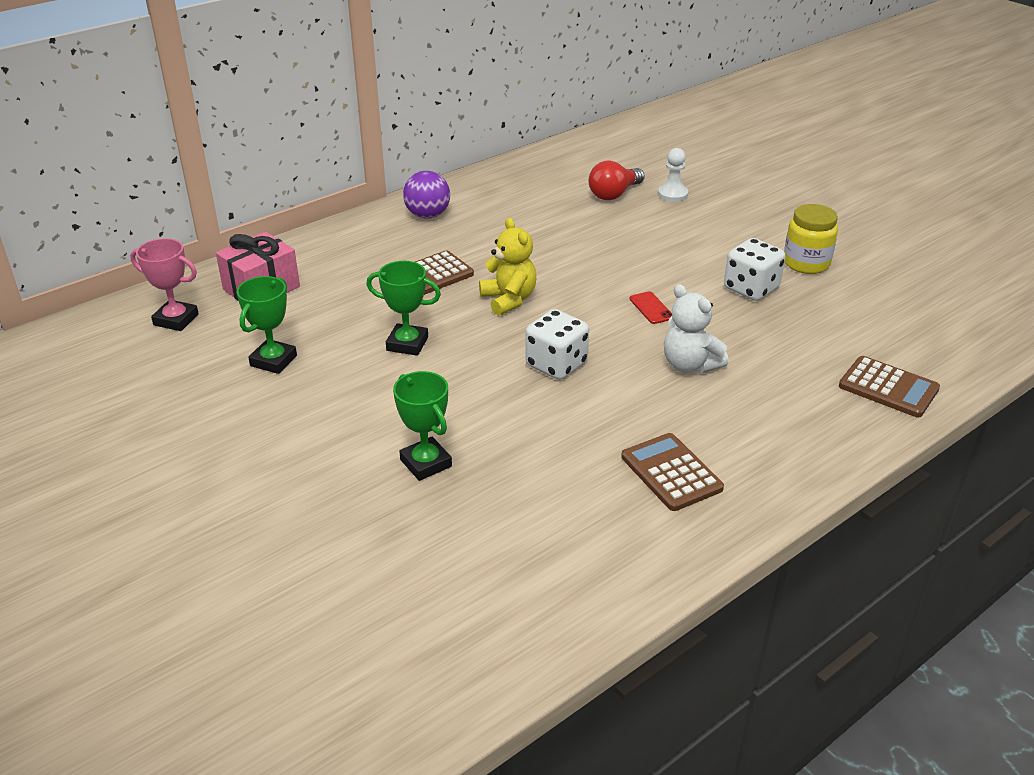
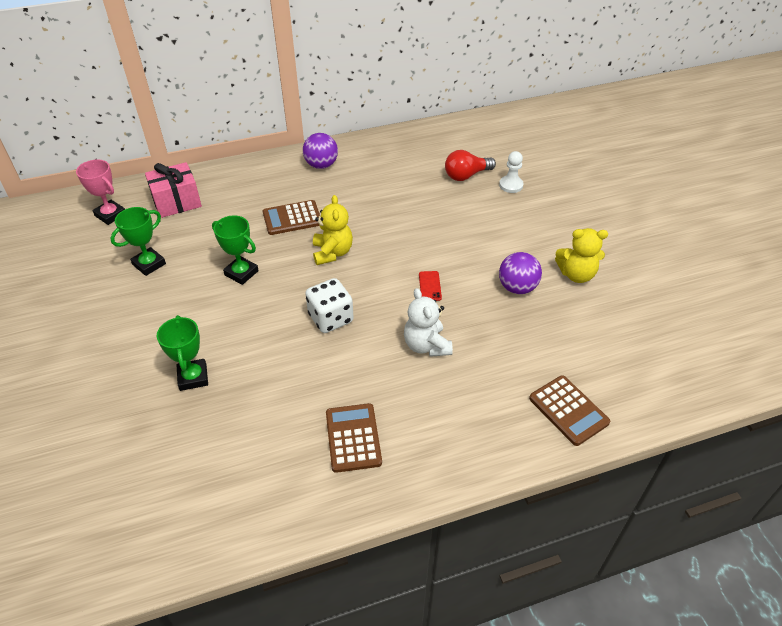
camera: 20 degrees right, 10 degrees up
(751, 289) = (517, 287): white dice -> purple ball
(806, 263) = (576, 274): yellow jar -> yellow teddy bear

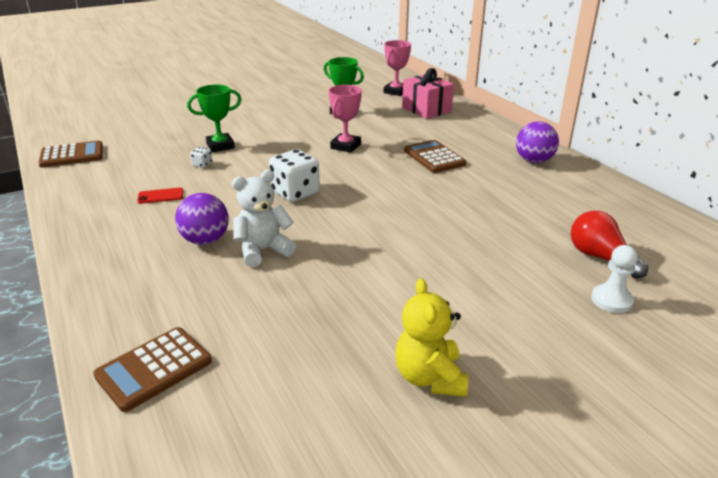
camera: 80 degrees right, 15 degrees down
(238, 393) = (202, 164): none -> white dice
(241, 273) = (345, 146): green trophy -> pink trophy
(332, 253) = (392, 183): yellow teddy bear -> none
(353, 438) = (144, 220): brown calculator -> brown calculator (72, 155)
(430, 286) = (359, 245): red phone -> red phone (160, 196)
(517, 287) = (379, 315): purple ball -> purple ball (205, 240)

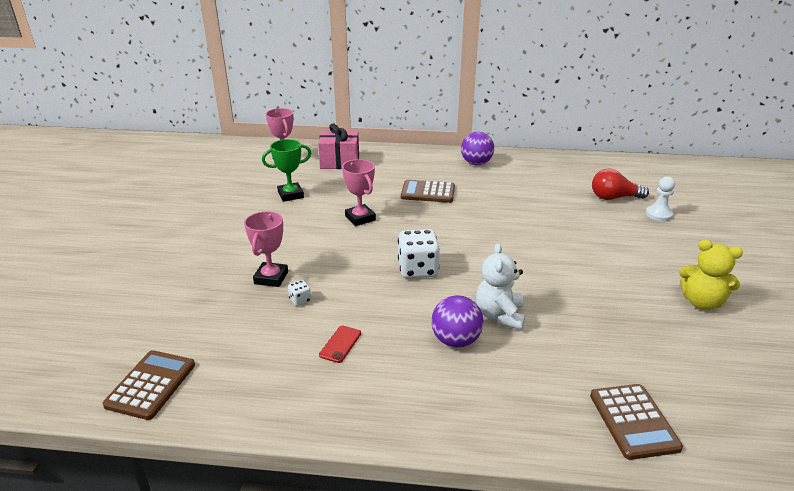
camera: 55 degrees left, 0 degrees up
(220, 146) = (271, 278): green trophy -> pink trophy

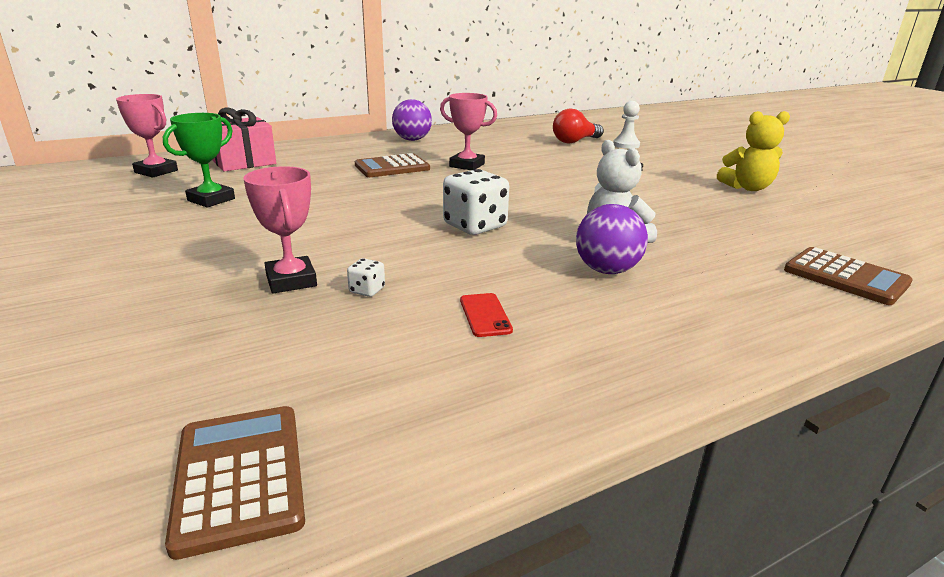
camera: 35 degrees left, 5 degrees down
(360, 218) = (340, 201): pink trophy -> pink trophy (467, 165)

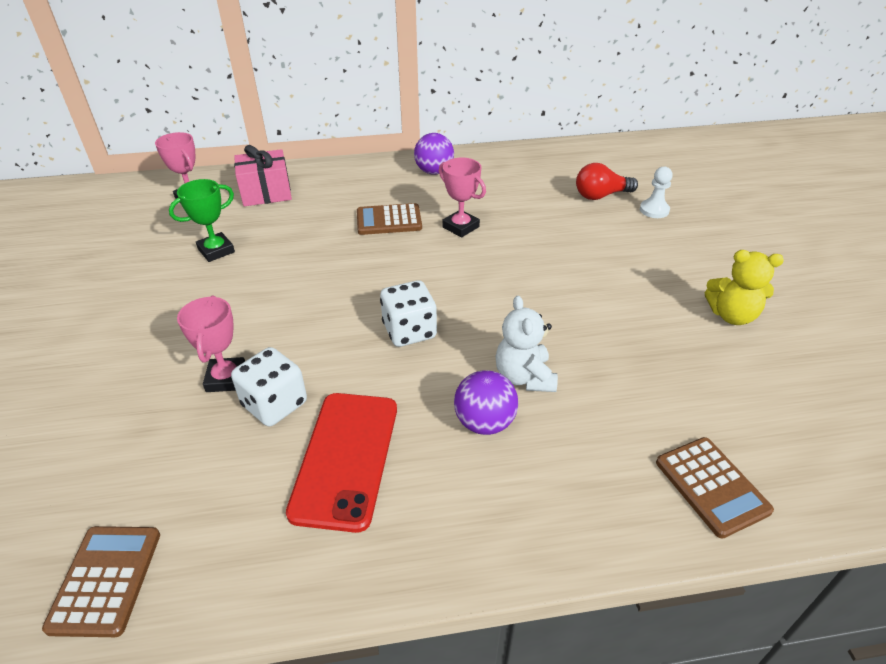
camera: 20 degrees right, 15 degrees up
(367, 290) = (274, 404): white dice -> white dice, size x2.21
(485, 315) = (346, 458): red phone -> red phone, size x2.49

